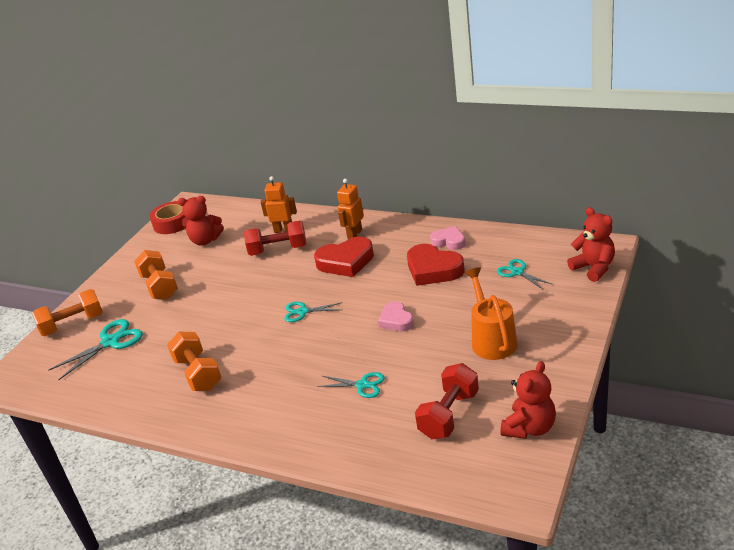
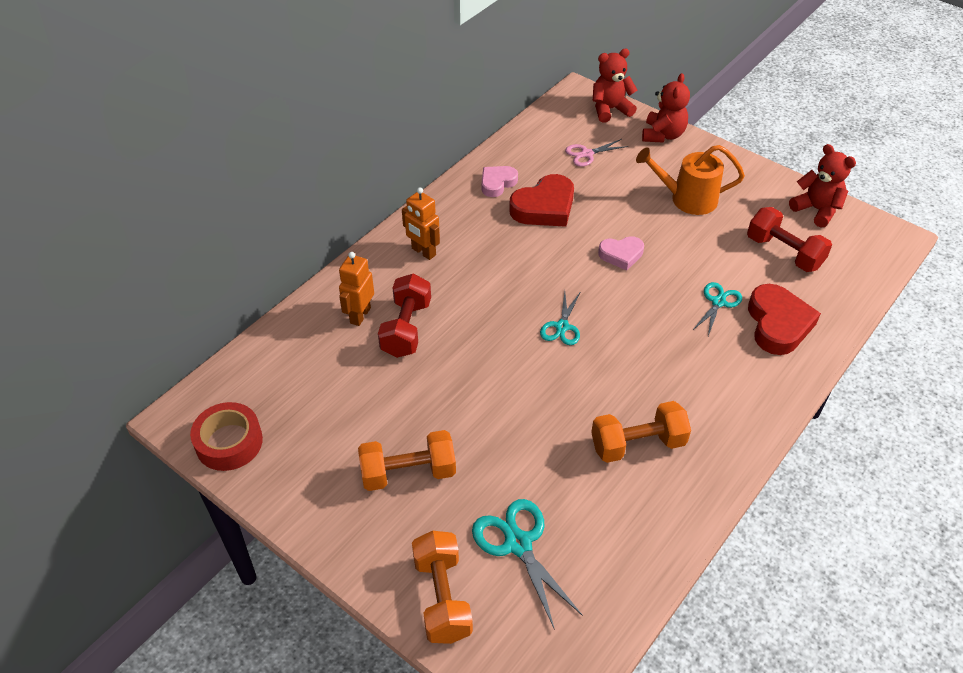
camera: 80 degrees left, 15 degrees up
(205, 240) = (318, 405): red teddy bear -> red teddy bear (663, 135)
(346, 262) = (480, 271): red heart -> red heart (778, 324)
(517, 272) = (587, 154): turquoise scissors -> pink scissors

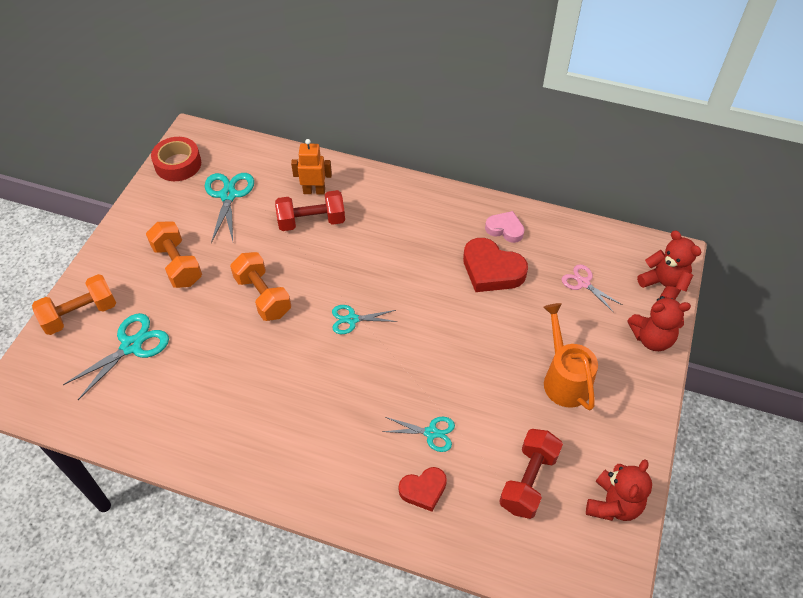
camera: 70 degrees right, 5 degrees up
(319, 398) = (228, 195): none -> turquoise scissors
(423, 252) = (397, 206): orange robot -> none
(621, 255) = (458, 342): pink heart -> none
(637, 444) = (243, 402): orange dumbbell -> orange dumbbell (263, 296)
(778, 324) = (423, 490): red heart -> red heart, size x0.61

